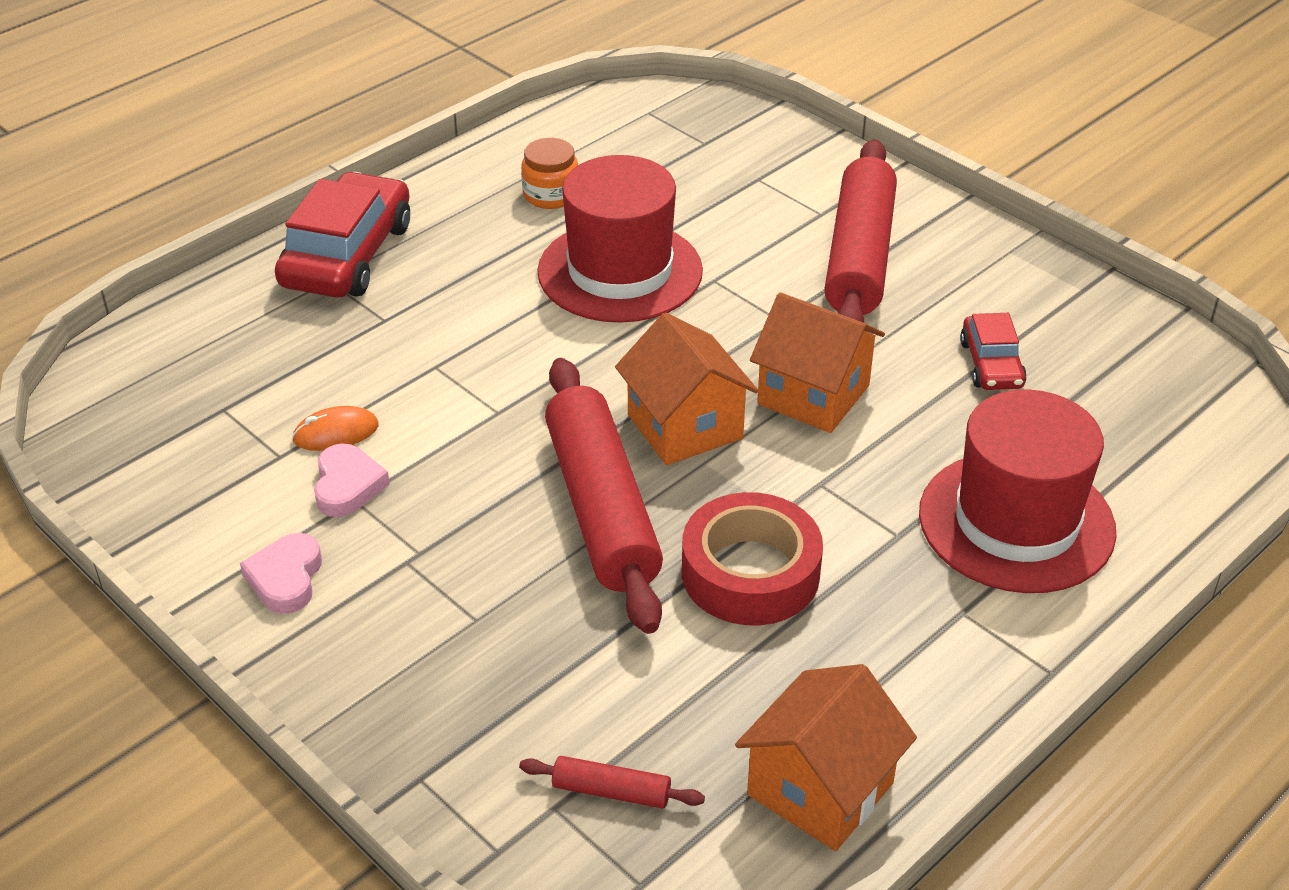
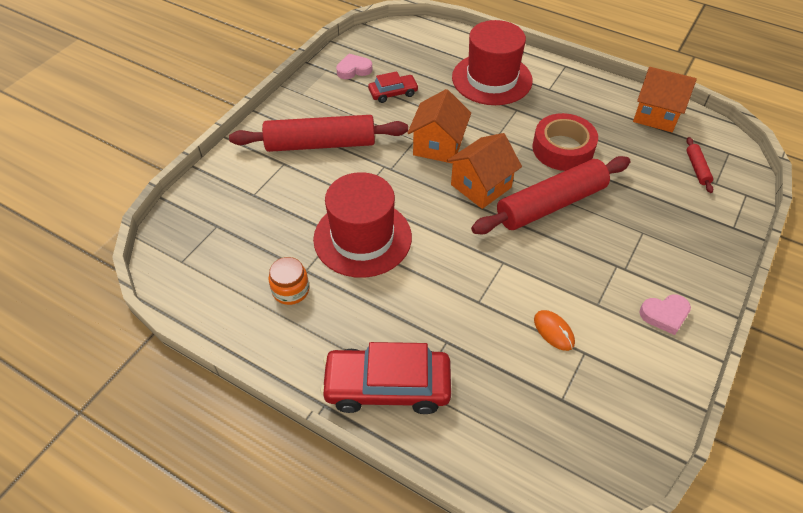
camera: 105 degrees left, 10 degrees up
(347, 486) = (589, 311): pink heart -> pink heart (354, 69)

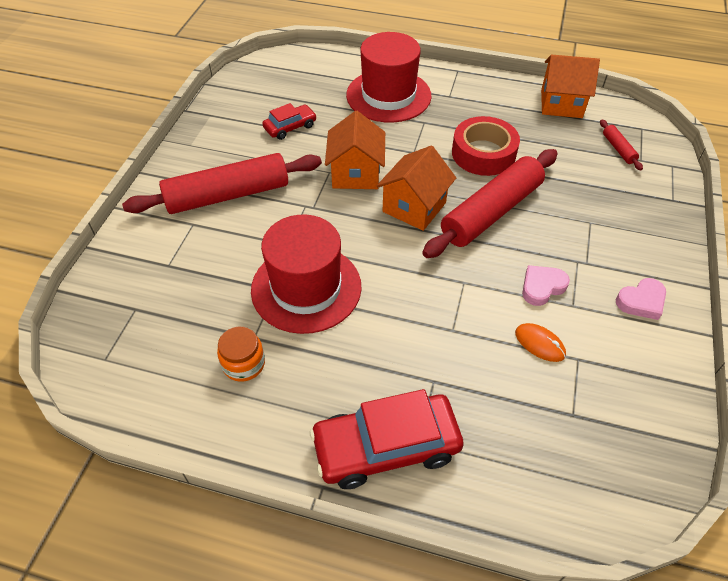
camera: 15 degrees left, 0 degrees up
(354, 69) = (240, 110): pink heart -> pink heart (542, 287)

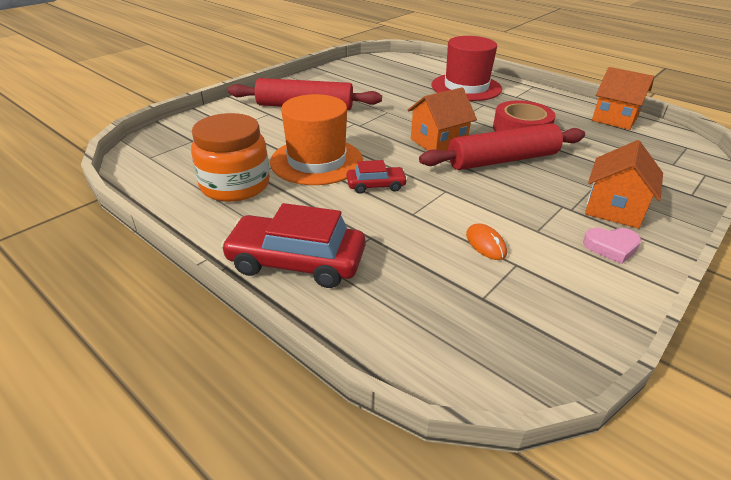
camera: 25 degrees right, 15 degrees down
(243, 364) = (235, 185): orange jar -> orange jar, size x1.92
(290, 127) = (378, 87): red car -> red car (376, 185)
(306, 288) = (316, 161): red hat -> orange hat
(356, 174) = (407, 117): orange house -> orange house (614, 209)
(542, 287) = (515, 212): pink heart -> none
(618, 149) = (653, 153): red rolling pin -> none

